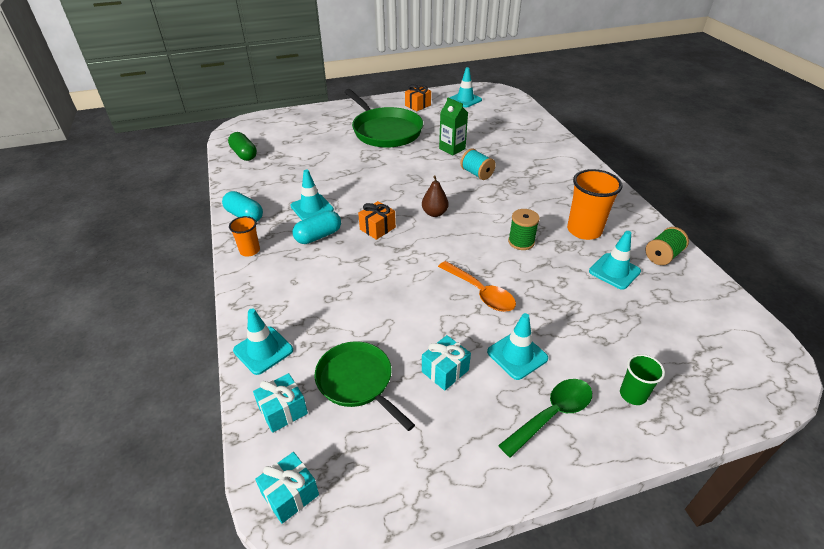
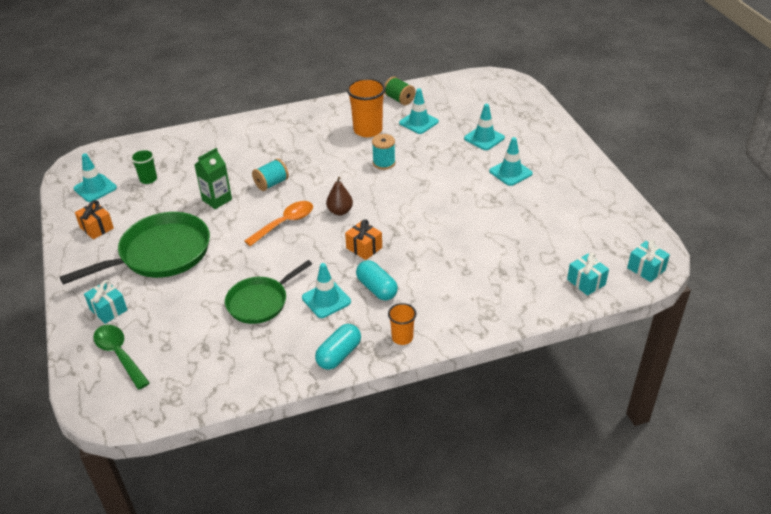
camera: 90 degrees left, 0 degrees up
(244, 154) = (193, 385): green capsule -> none
(263, 350) = (532, 303): turquoise traffic cone -> turquoise traffic cone (484, 138)
(357, 381) = (551, 246): green pan -> green pan (260, 302)
(445, 371) = (531, 205): turquoise gift -> turquoise gift (108, 309)
(480, 293) = (449, 186): orange spoon -> orange spoon (285, 223)
(521, 242) = (384, 163): green spool -> turquoise spool
(552, 414) = (556, 162): green spoon -> green spoon (119, 354)
(633, 395) = (533, 130): green cup -> green cup (148, 179)

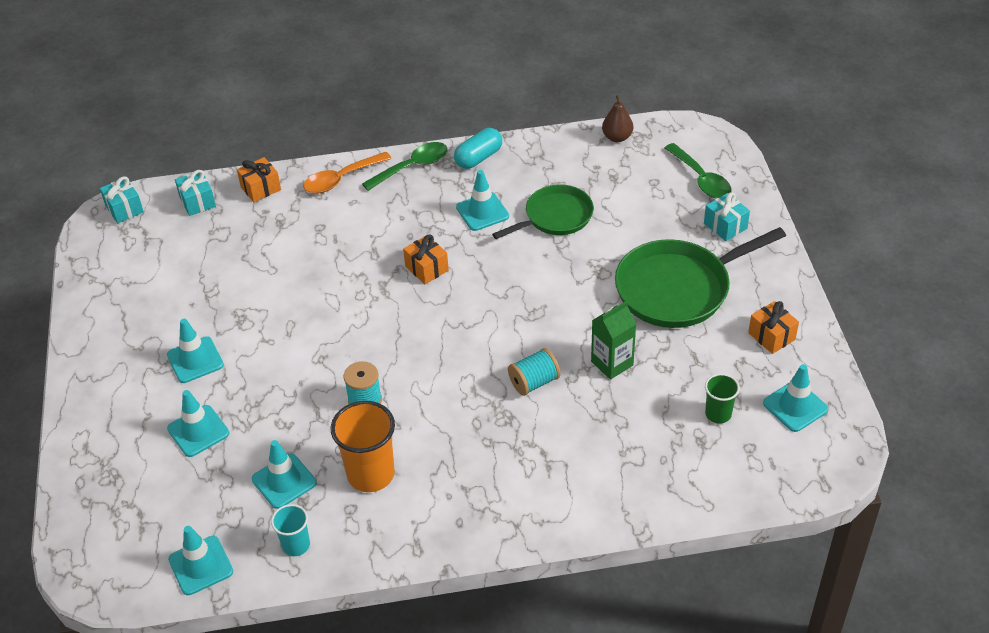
camera: 170 degrees left, 5 degrees up
(285, 223) = (520, 314): orange spoon -> orange spoon (341, 179)
(340, 211) = (445, 324): brown pear -> brown pear (617, 137)
(377, 288) = (424, 218): turquoise capsule -> none
(399, 99) = (296, 545): green spool -> turquoise cup
(402, 337) = (412, 167): orange cup -> green spoon
(447, 88) = (201, 565): none -> turquoise traffic cone
(536, 300) = (261, 188): none -> orange gift

